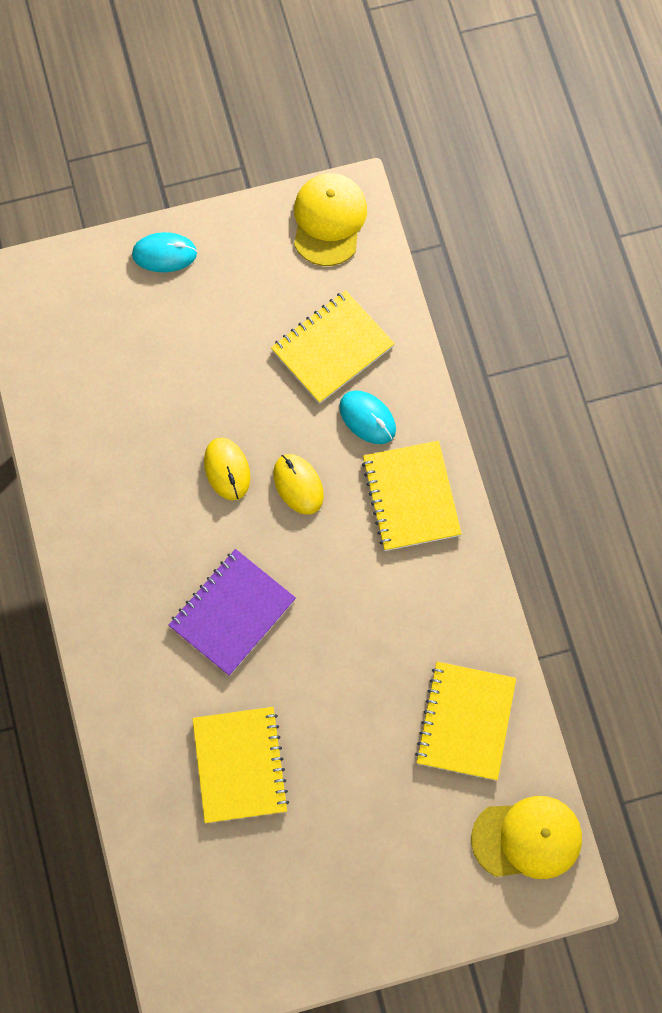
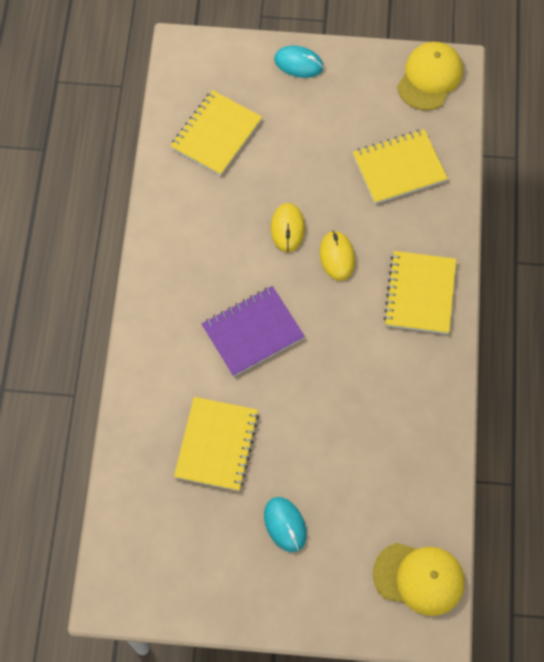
camera: 20 degrees right, 5 degrees down
(367, 418) = (407, 226): turquoise mouse -> turquoise mouse (285, 524)
(465, 721) = (402, 473): yellow notebook -> yellow notebook (216, 134)

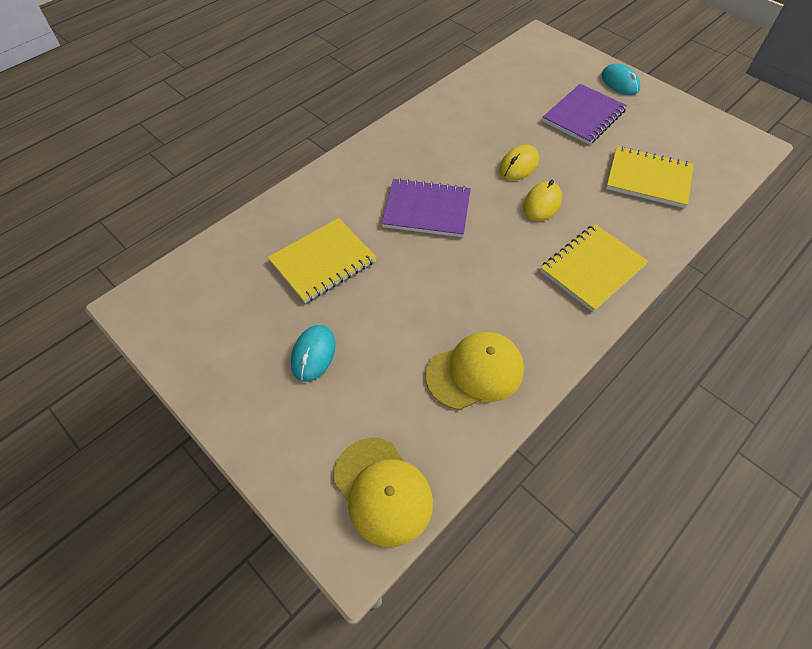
camera: 40 degrees right, 10 degrees down
(216, 134) = (518, 88): yellow notebook -> none
(298, 130) = (583, 116): none -> purple notebook
(429, 77) = (725, 140): yellow cap -> yellow cap (475, 372)

